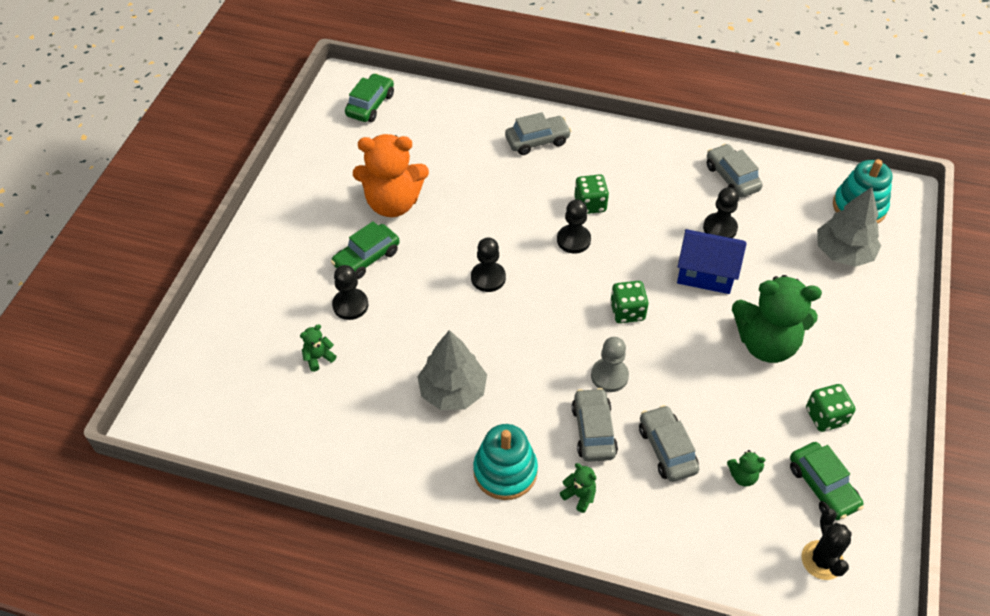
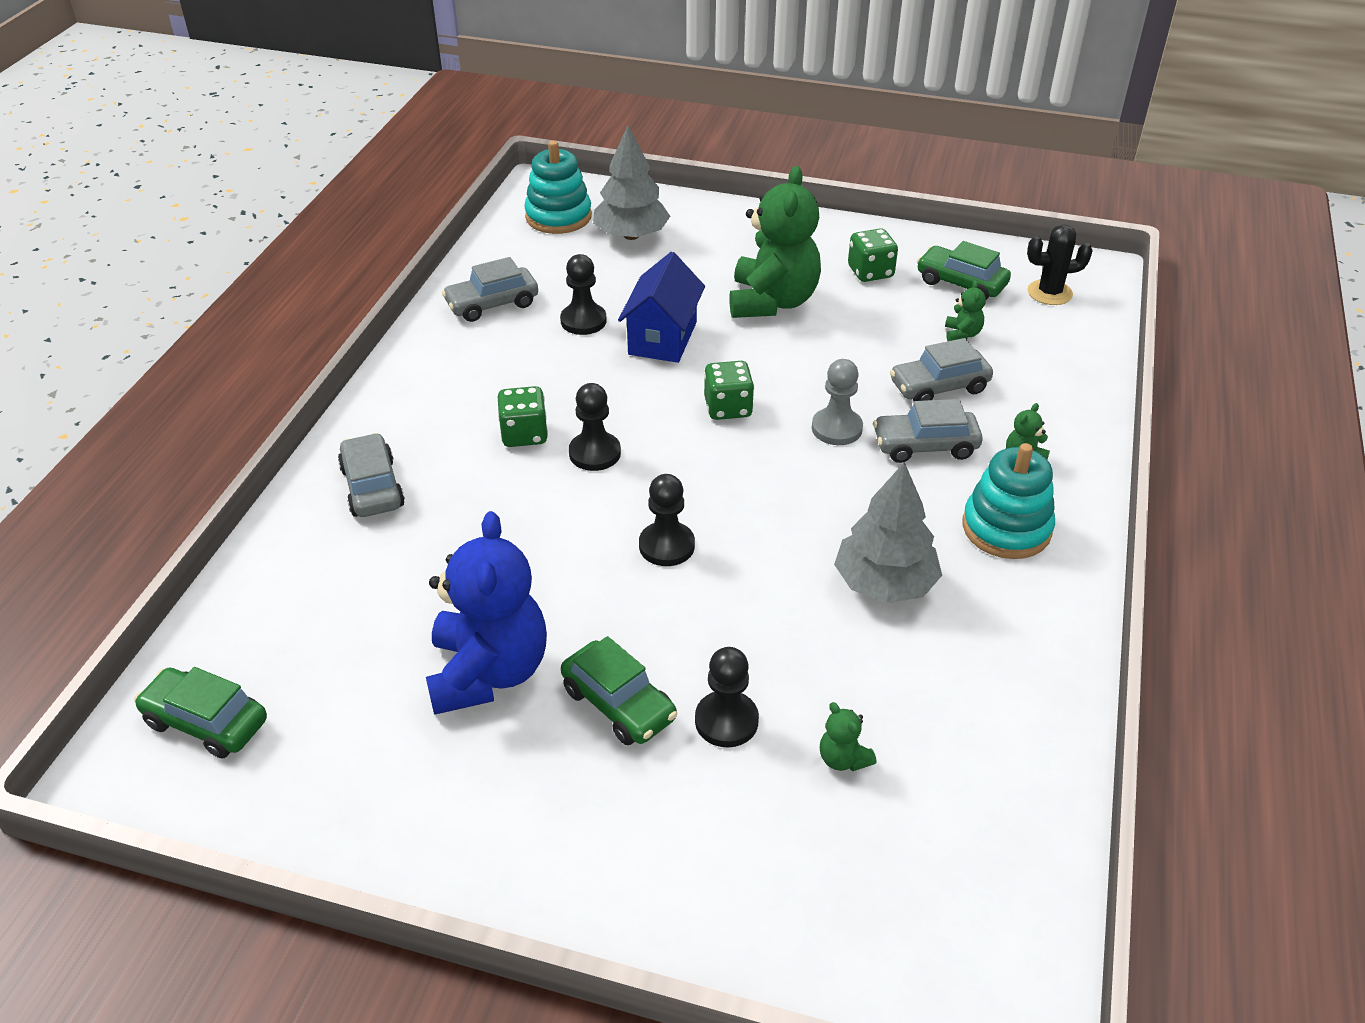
camera: 90 degrees left, 10 degrees down
(393, 203) = (488, 672): orange teddy bear -> blue teddy bear
(822, 486) = (961, 283): green car -> green car turned 120 degrees counterclockwise

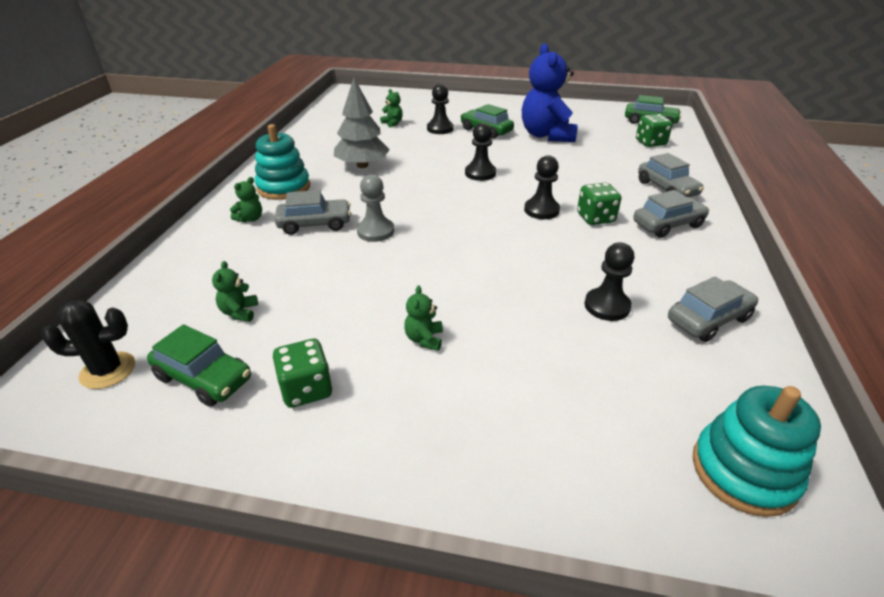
camera: 175 degrees right, 5 degrees down
(631, 235) = (619, 437): grey tree -> none
(662, 338) = (525, 293): blue house -> none
(728, 408) = (456, 240): green dice -> green dice (650, 143)
(772, 302) = (424, 339): green teddy bear -> green teddy bear, size x0.40
(939, 387) = (286, 263): grey car -> grey car (668, 225)

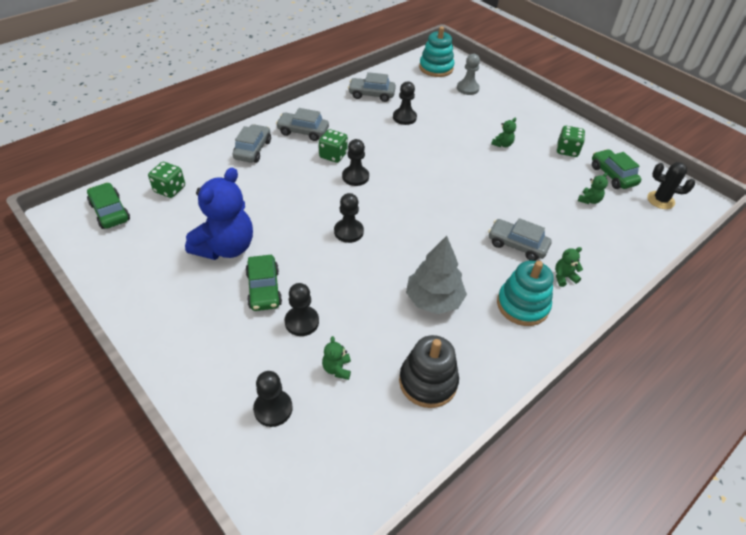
camera: 145 degrees left, 10 degrees up
(330, 136) = (428, 382): none -> black stacking toy
(375, 231) = (479, 216): grey pawn -> grey pawn (467, 88)
(408, 105) = (273, 409): none -> black pawn

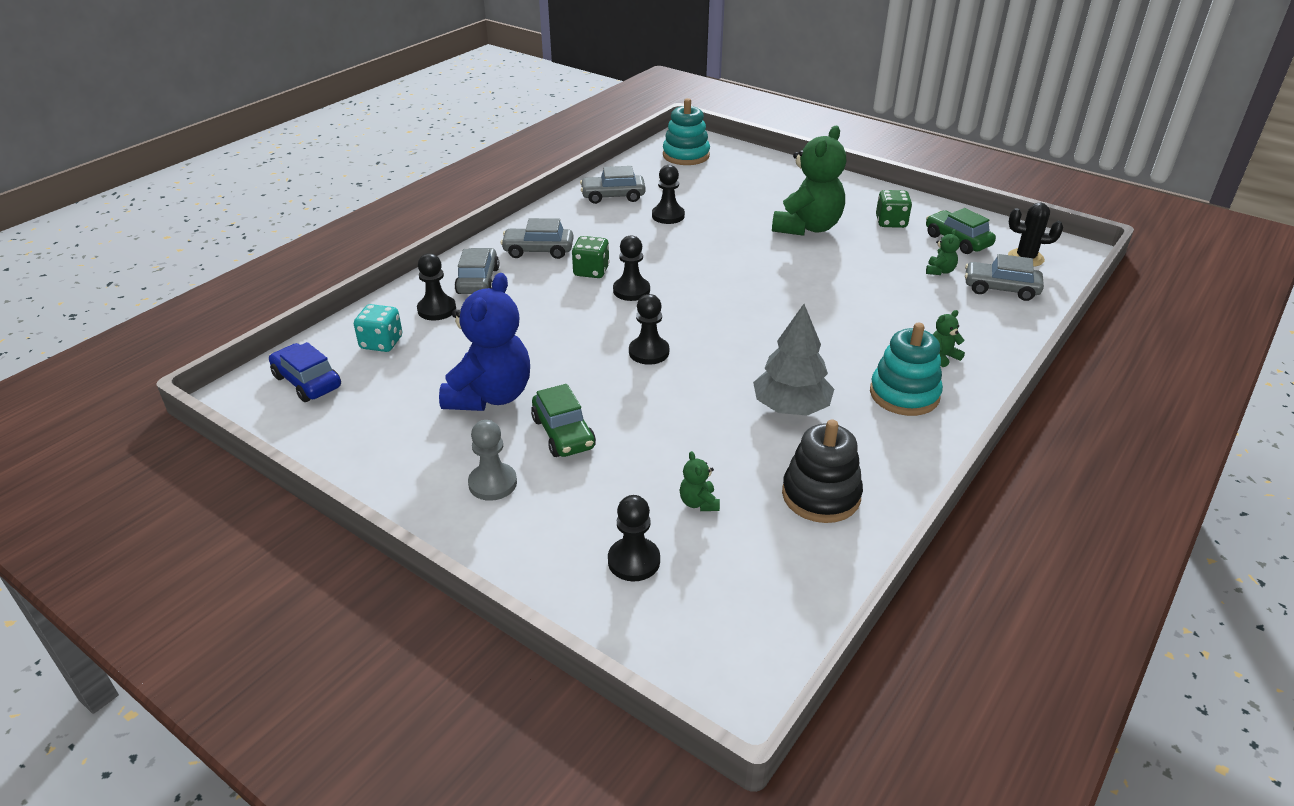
camera: 10 degrees left, 10 degrees down
(110, 212) = (307, 382): green car -> blue car
(170, 189) = (381, 343): green dice -> turquoise dice
(302, 322) = (630, 460): black pawn -> black pawn (437, 309)
(467, 88) = (737, 172): grey pawn -> grey pawn (492, 483)
(502, 144) = (807, 227): green teddy bear -> green teddy bear, size x2.48
(517, 245) = (871, 332): grey car -> grey car (1000, 289)

